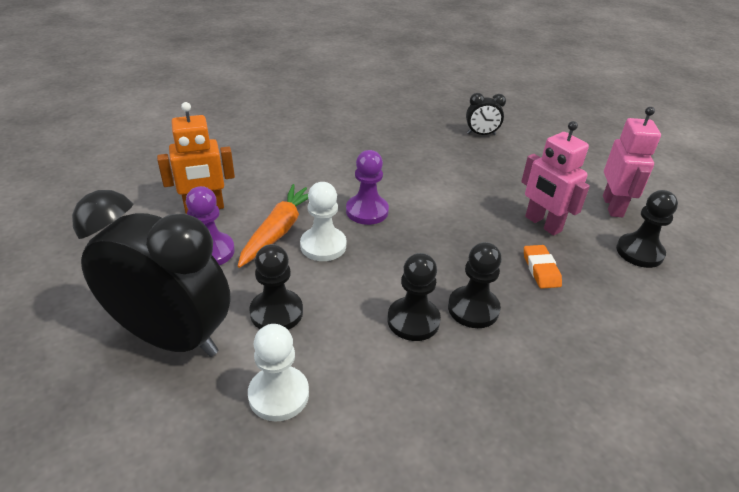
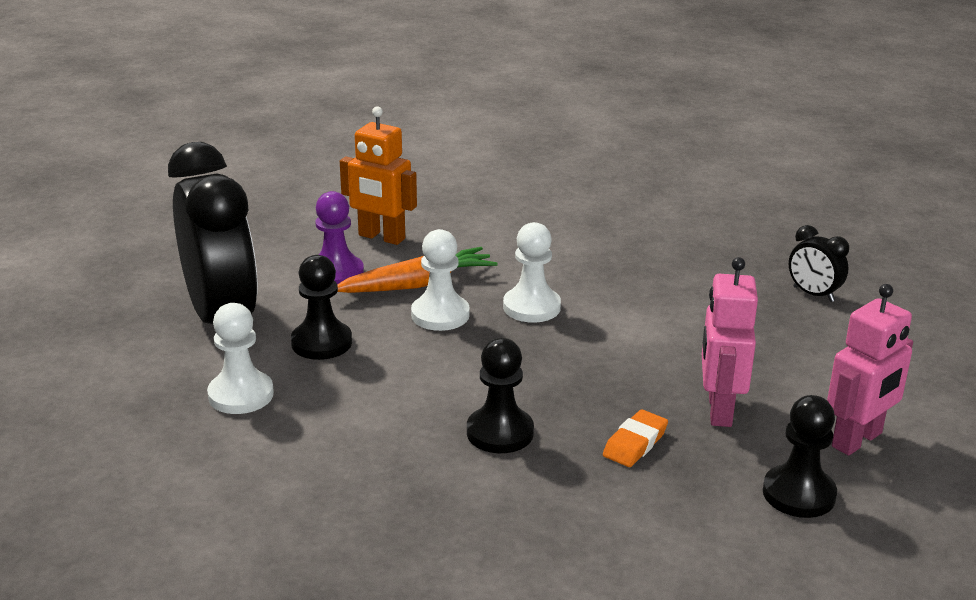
camera: 45 degrees right, 10 degrees down
(367, 211) = (531, 307): purple pawn -> white pawn
(413, 320) = (427, 410): black pawn -> none

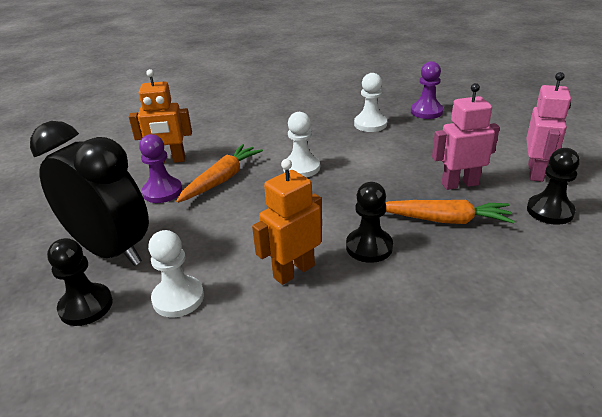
camera: 30 degrees left, 5 degrees up
(321, 343) = (198, 238): black pawn -> black pawn (86, 306)
(384, 420) = (293, 271): none -> orange robot
(440, 315) = (255, 192): white pawn -> white pawn (370, 124)
(635, 443) = (444, 220): orange eraser -> orange carrot
(719, 410) = (459, 184): pink robot -> pink robot turned 105 degrees clockwise
(813, 294) = (426, 112): black clock -> purple pawn

